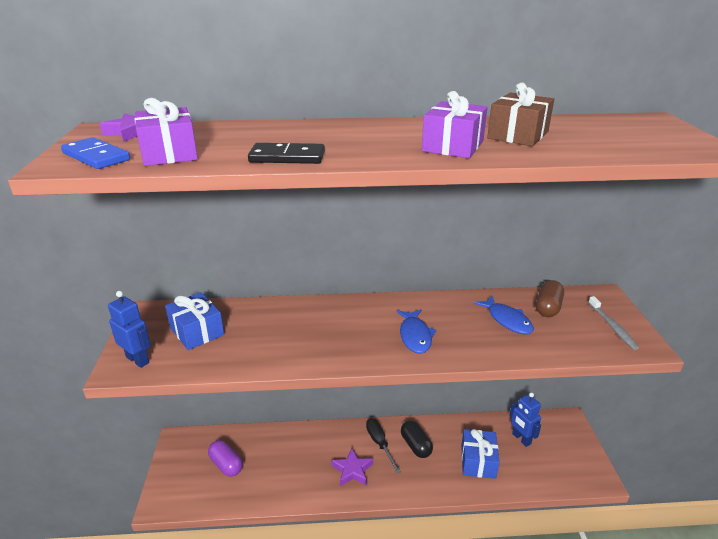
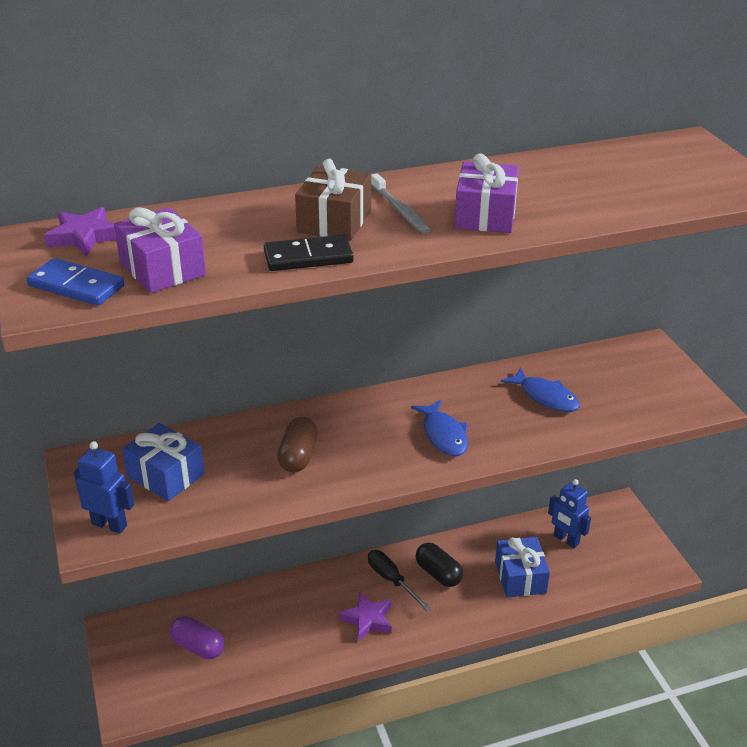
camera: 15 degrees left, 5 degrees up
(518, 135) = (549, 187): brown gift -> brown gift (334, 221)
(548, 308) = (588, 373): brown capsule -> brown capsule (298, 456)
(612, 326) = (665, 385): grey toothbrush -> grey toothbrush (400, 210)

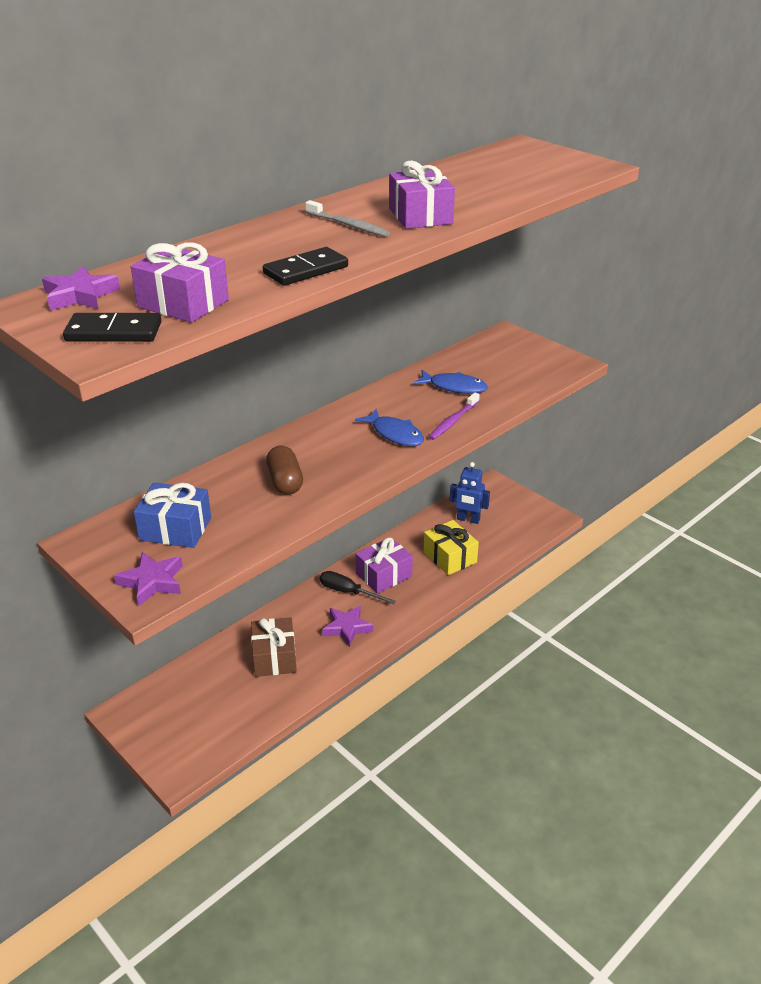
camera: 25 degrees left, 0 degrees up
(76, 286) = (114, 332): blue domino -> black domino
(109, 524) = (152, 582): blue robot -> purple star
(198, 646) = (211, 699): purple capsule -> none
(334, 221) = (301, 242): brown gift -> brown gift (274, 657)
(438, 573) = (384, 575): black capsule -> purple gift
(516, 437) = (453, 421): none -> purple toothbrush
(520, 577) = (450, 557): blue gift -> yellow gift

